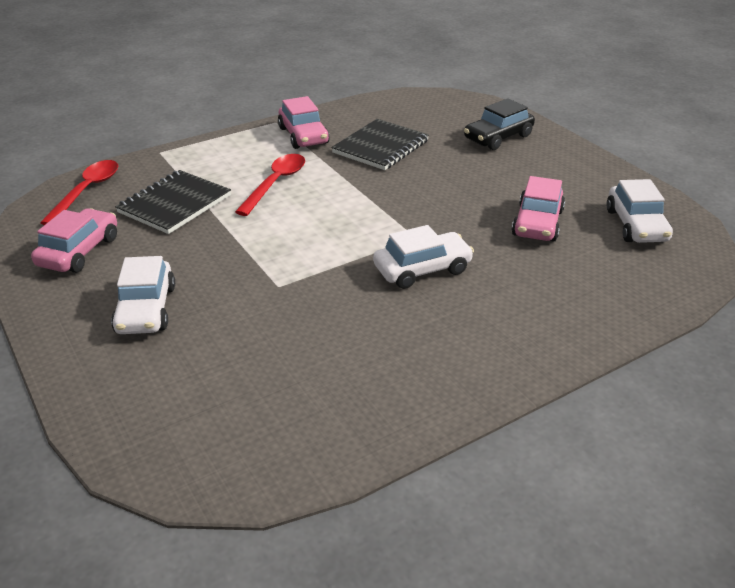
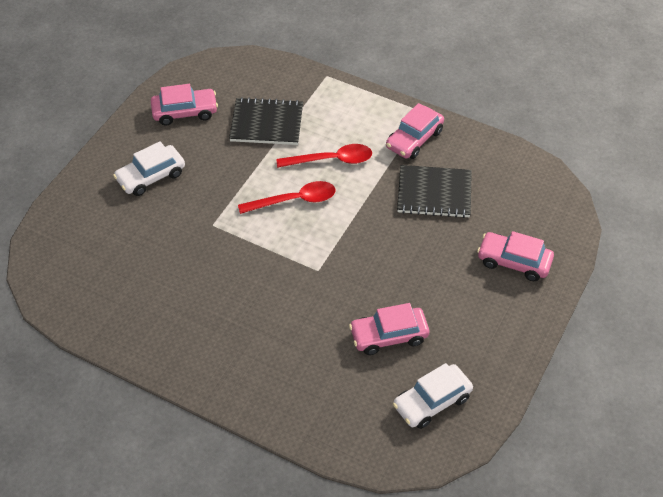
camera: 60 degrees right, 15 degrees up
(87, 191) = (250, 72): red spoon -> red spoon (294, 200)
(422, 269) = (280, 290): white car -> none
(498, 137) = (514, 262): black car -> pink car

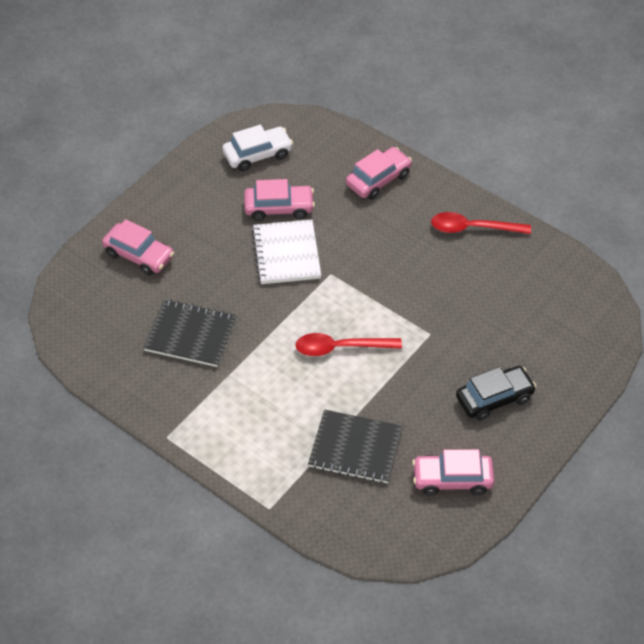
camera: 170 degrees left, 0 degrees up
(151, 176) = (494, 398): white car -> black car
(331, 160) = (290, 389): red spoon -> red spoon (472, 228)
(367, 284) = (286, 254): none -> white notebook
(414, 139) = (190, 402): pink car -> pink car (378, 179)

